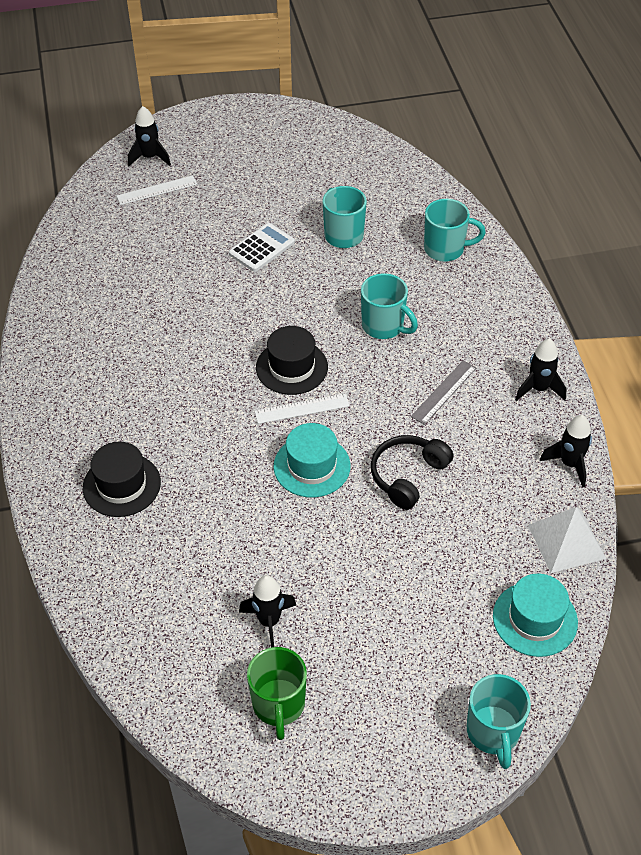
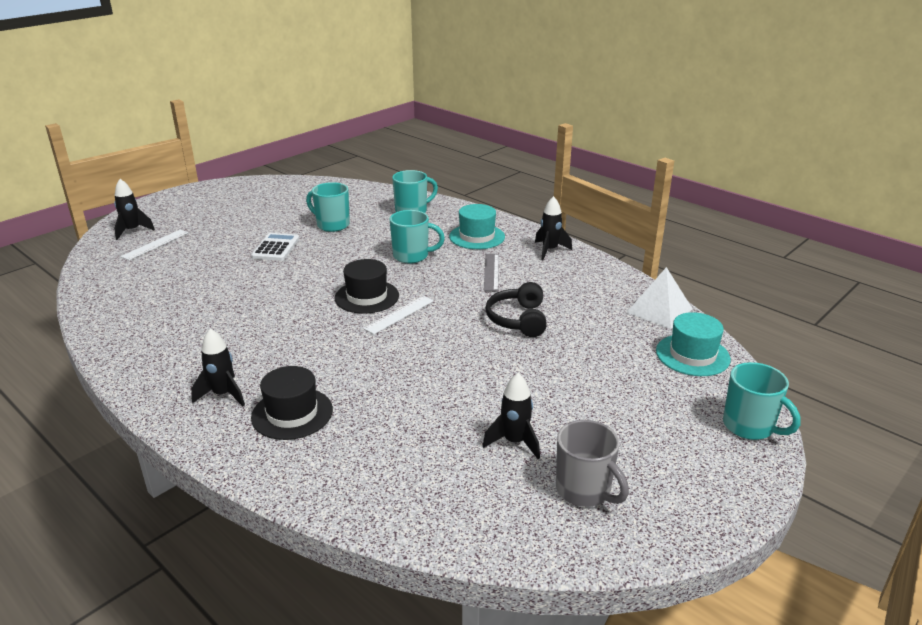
camera: 35 degrees left, 20 degrees down
(278, 705) = (584, 490): green mug -> grey mug
(312, 466) = (442, 341): turquoise hat -> turquoise hat (477, 237)
(569, 464) = (613, 276): black rocket -> black rocket (223, 395)

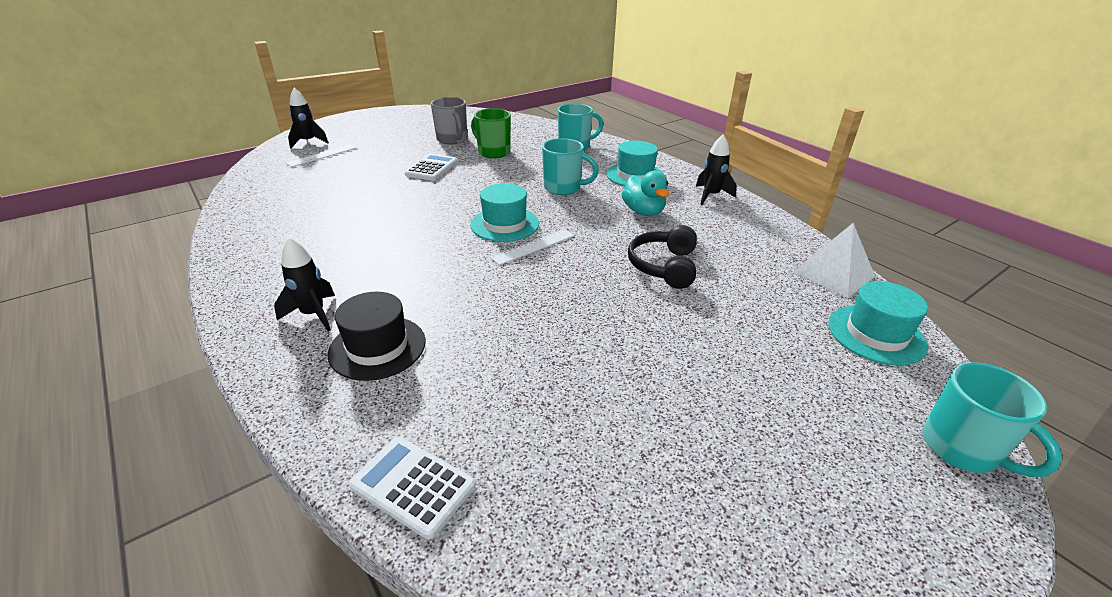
camera: 10 degrees right, 5 degrees up
(332, 225) = (493, 152): turquoise mug -> green mug
(361, 503) = (412, 486): none -> white calculator
(367, 297) = (504, 224): black hat -> turquoise hat
(491, 272) = (643, 212): grey ruler -> turquoise duck
(514, 442) = (632, 424): black rocket -> none
(584, 490) = (717, 517): grey mug -> grey mug (452, 140)

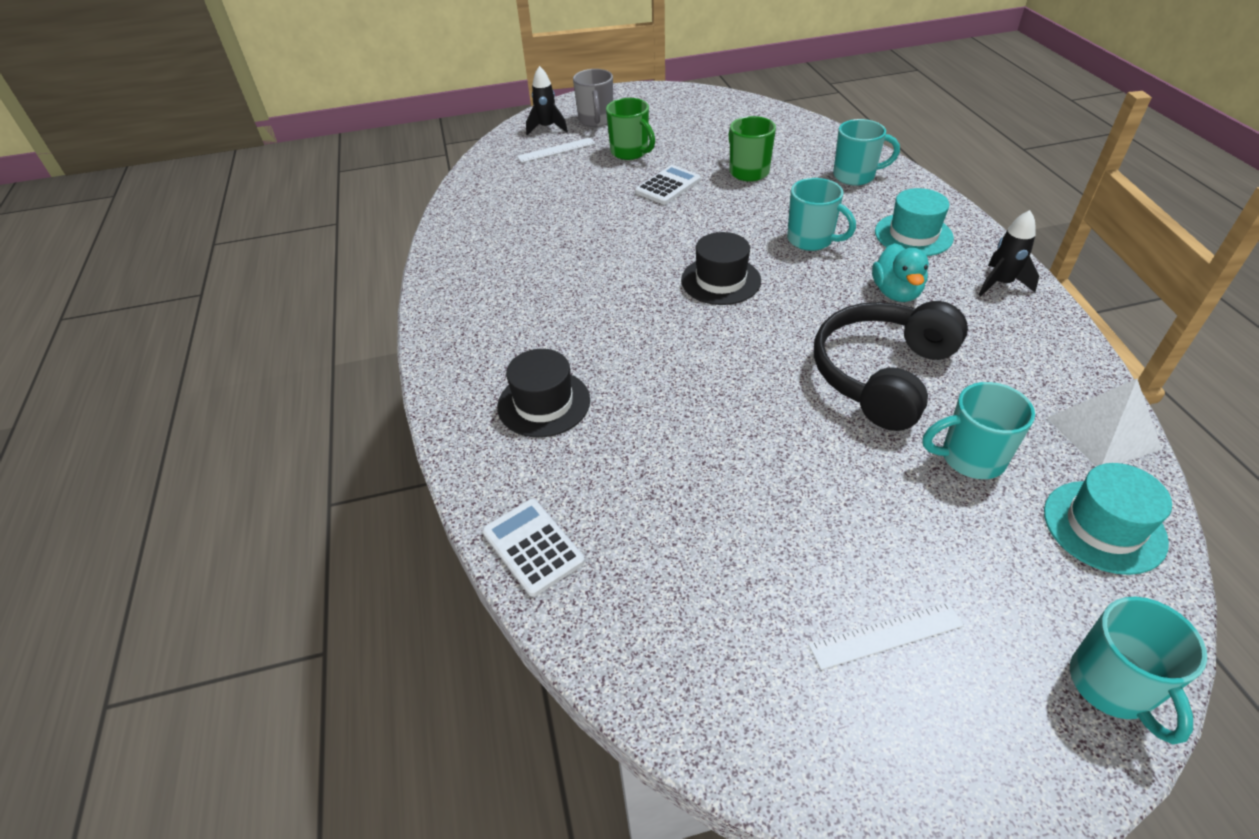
camera: 25 degrees right, 10 degrees up
(313, 314) = (497, 353): black rocket -> none
(390, 150) = (630, 152): none -> green mug
(452, 140) = (706, 145): grey mug -> grey mug (596, 120)
(504, 224) = (720, 280): turquoise hat -> black hat
(533, 246) = (741, 317): white ruler -> white ruler (886, 635)
(664, 266) = (882, 375): black headphones -> black headphones, size x1.58
(760, 309) = (970, 458): none -> turquoise mug

